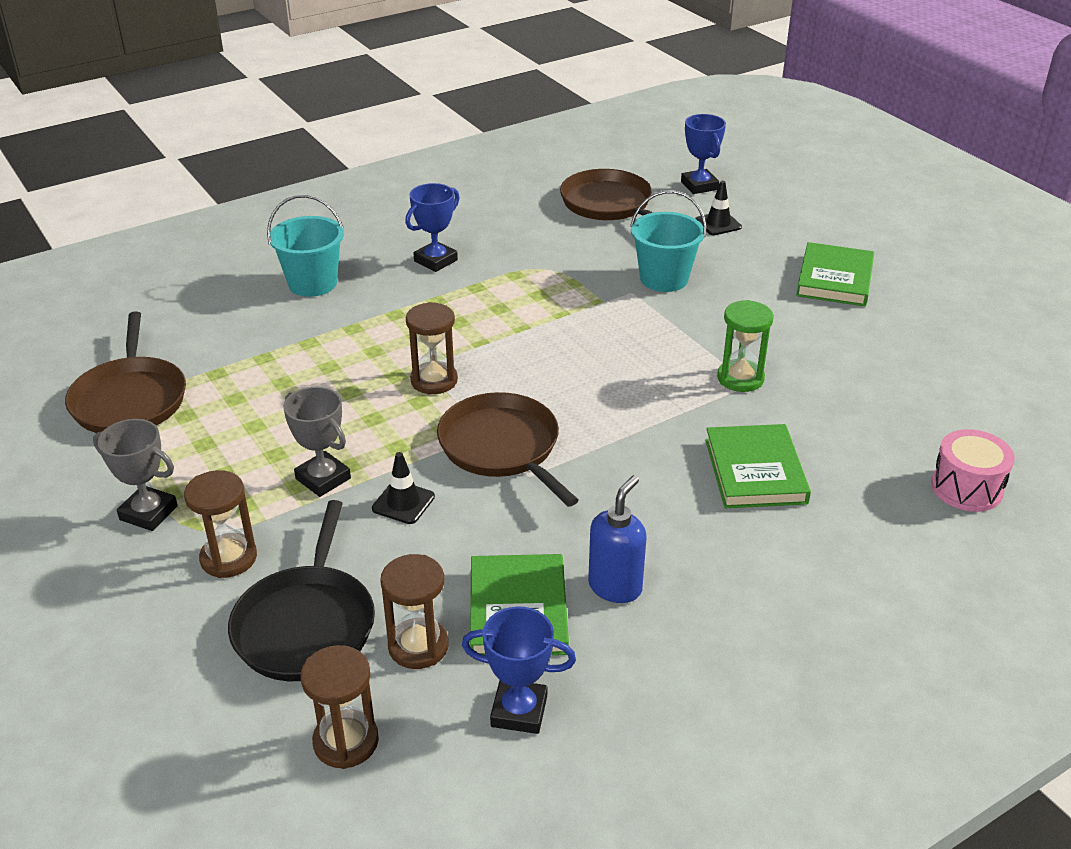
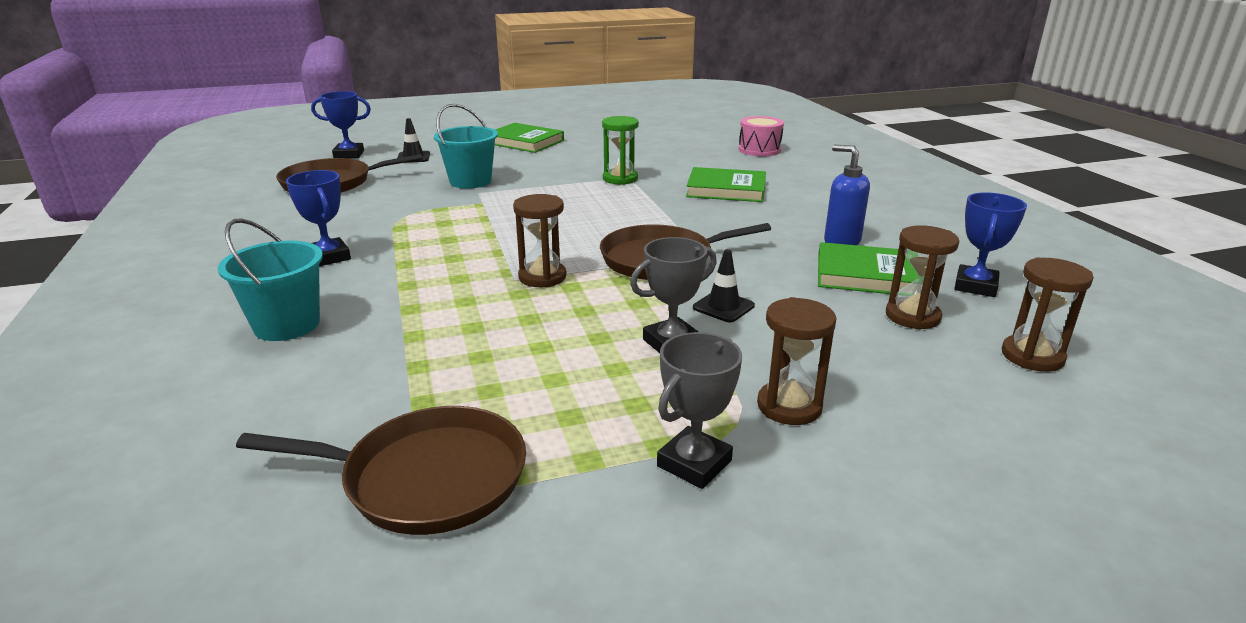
camera: 75 degrees left, 10 degrees down
(306, 624) = (890, 366): black pan -> none

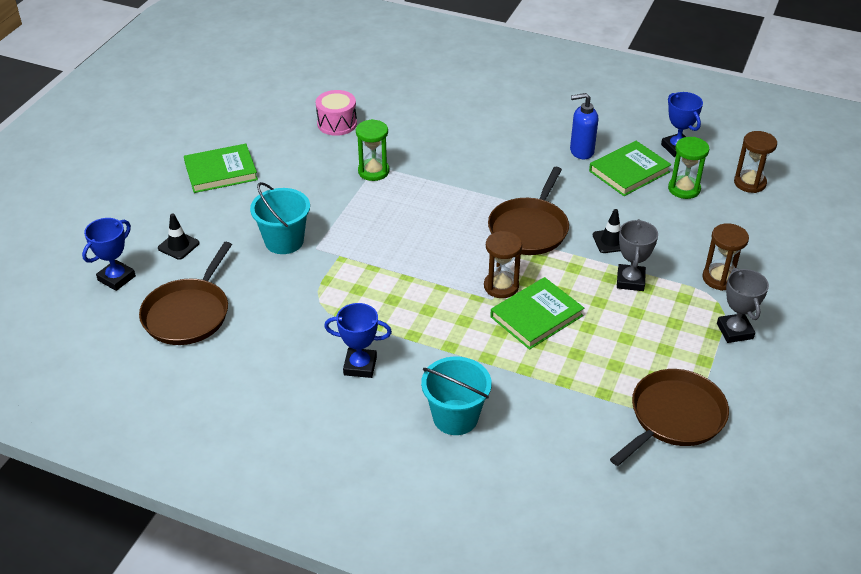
camera: 50 degrees left, 15 degrees up
(726, 189) = (452, 140): green book -> green book (536, 316)
(759, 150) = (398, 81): pink drum -> pink drum (337, 123)
(912, 316) = (684, 189): brown hourglass -> green hourglass

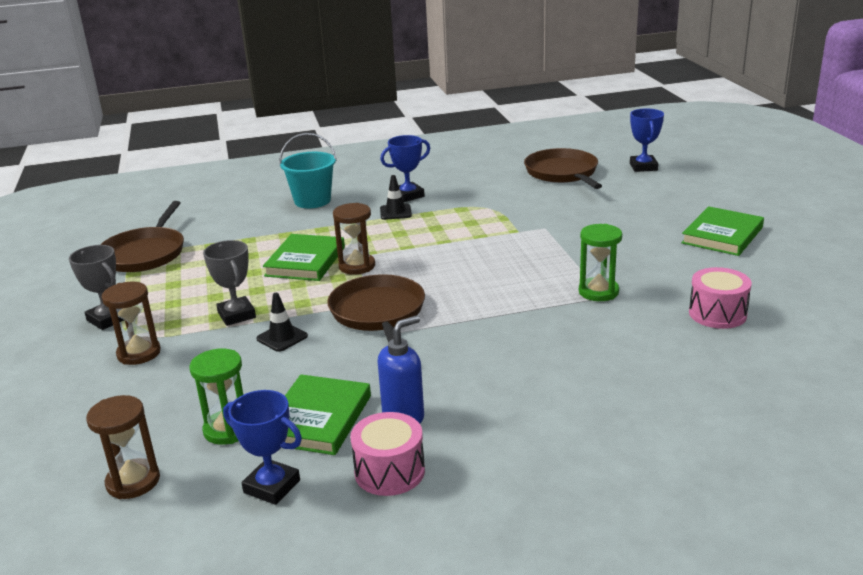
camera: 145 degrees right, 15 degrees down
(178, 246) = (643, 191): black traffic cone -> black traffic cone (395, 212)
(284, 241) = (576, 222): turquoise bucket -> none
(614, 129) = (389, 471): none -> pink drum

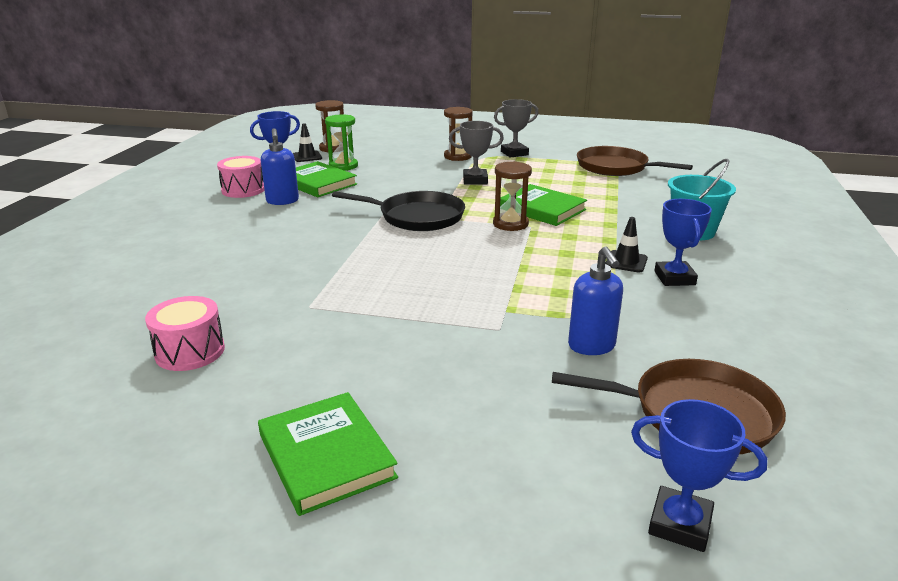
camera: 115 degrees right, 0 degrees up
(282, 337) = (425, 187): black traffic cone -> black traffic cone (307, 157)
(378, 313) = (417, 217): brown pan -> black pan
(530, 202) = (591, 346): none -> blue soap dispenser
(598, 292) = (321, 307): green hourglass -> none

